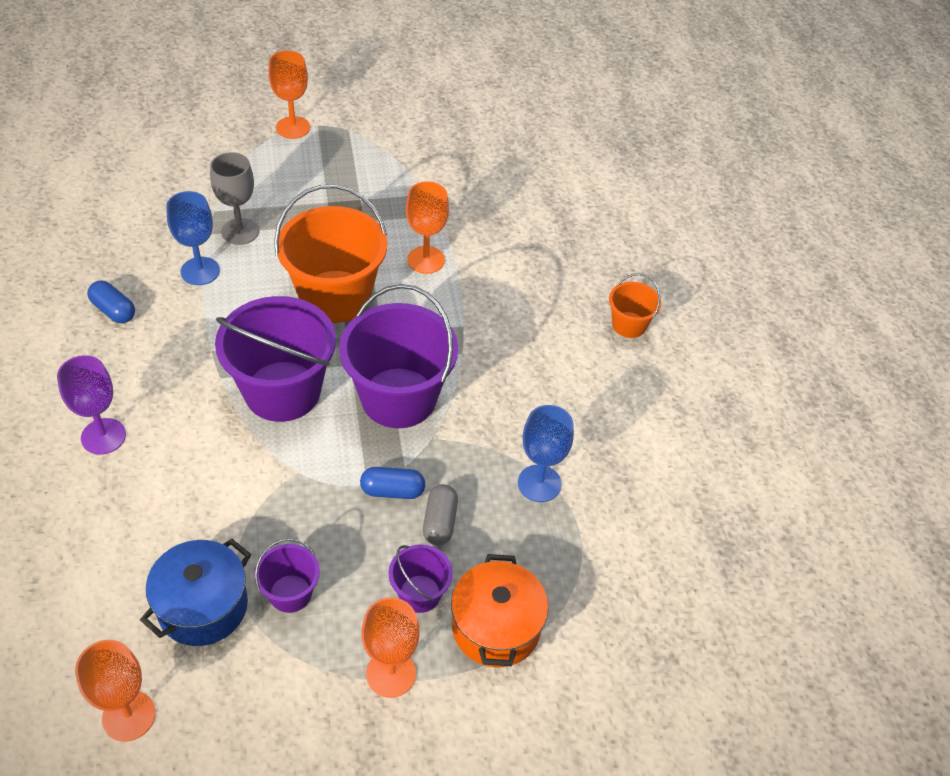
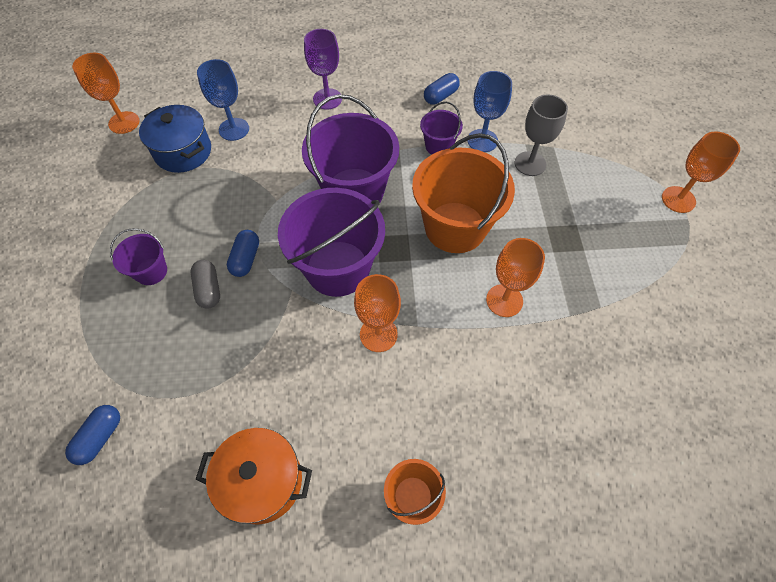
camera: 100 degrees right, 10 degrees up
(290, 593) = (177, 196): purple bucket -> purple bucket (438, 146)
(391, 673) = (96, 250): orange goblet -> orange goblet (378, 334)
(440, 522) = (208, 289): grey capsule -> grey capsule turned 60 degrees clockwise
(496, 627) = (105, 320): orange pot -> orange pot (262, 481)
(539, 483) = (227, 370): blue goblet -> blue goblet (234, 129)
(636, 587) = (100, 437): none -> blue capsule

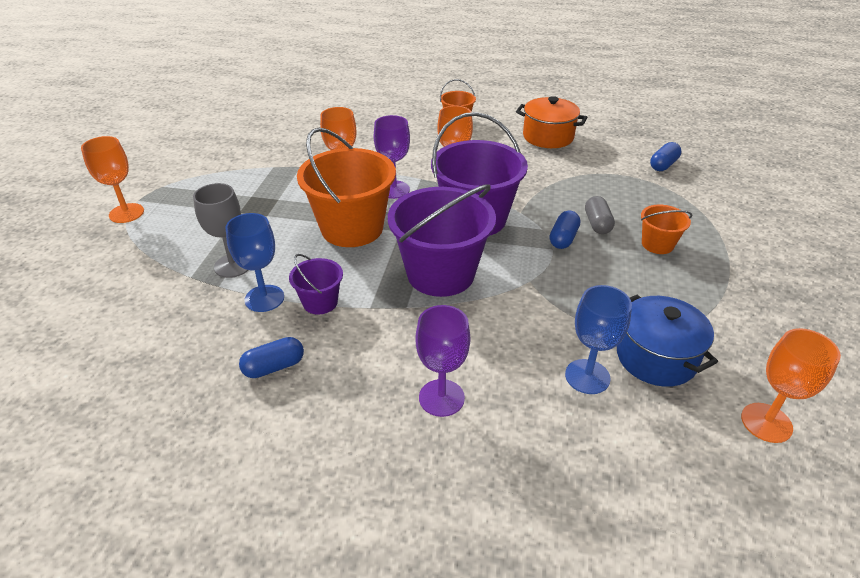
camera: 165 degrees left, 20 degrees down
(151, 271) = (657, 244): purple bucket -> orange bucket
(440, 296) = (394, 190): none -> purple goblet

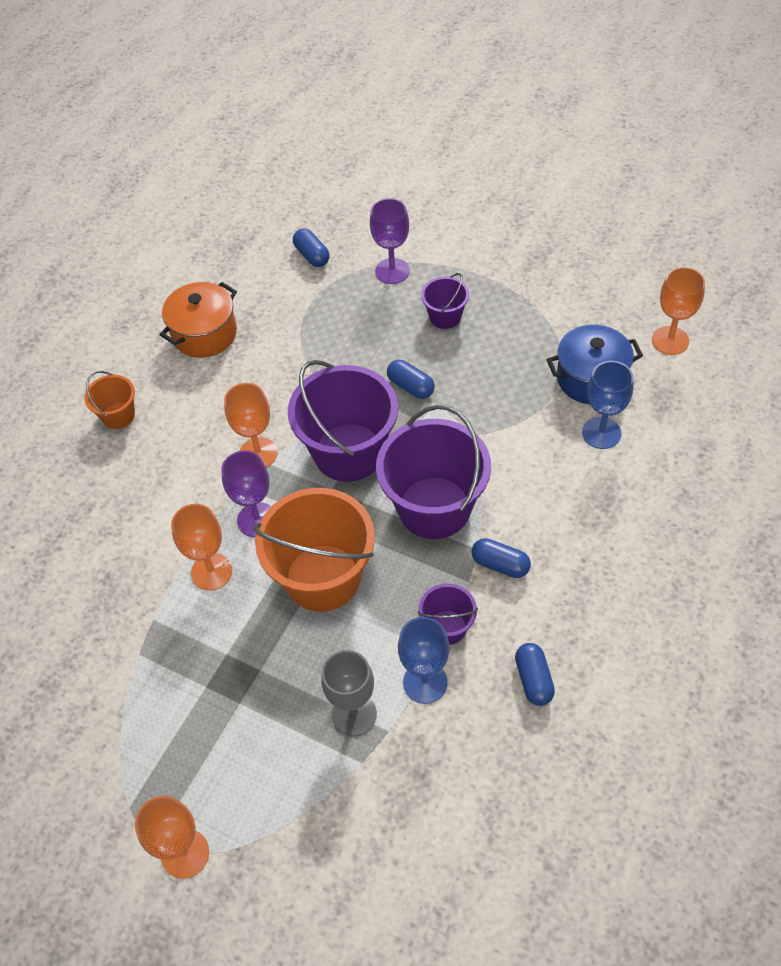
camera: 70 degrees left, 15 degrees up
(394, 325) = (500, 564): none -> blue capsule
(441, 398) = (602, 545): purple goblet -> purple goblet (392, 271)
(597, 224) = (396, 350): grey capsule -> none
(657, 244) = (445, 317): orange bucket -> purple bucket

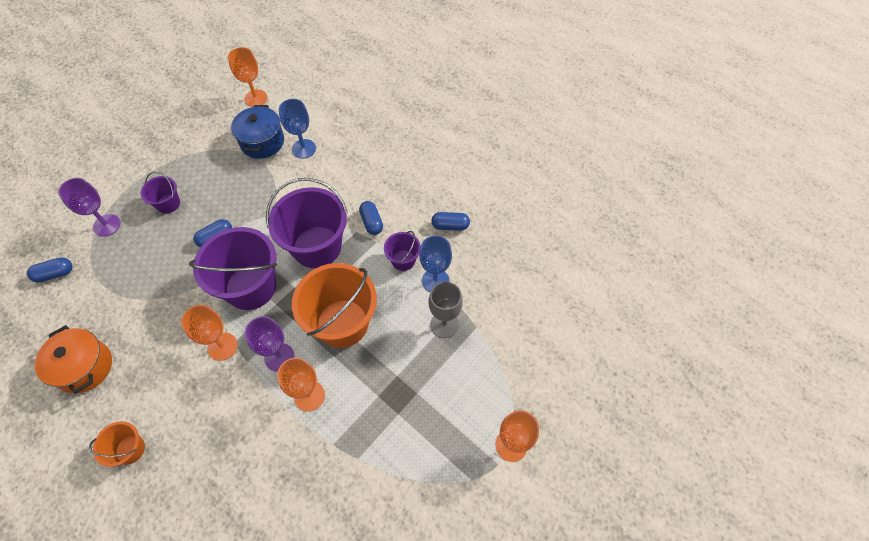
camera: 80 degrees left, 5 degrees up
(500, 564) = (371, 222): blue capsule -> blue capsule turned 60 degrees counterclockwise

